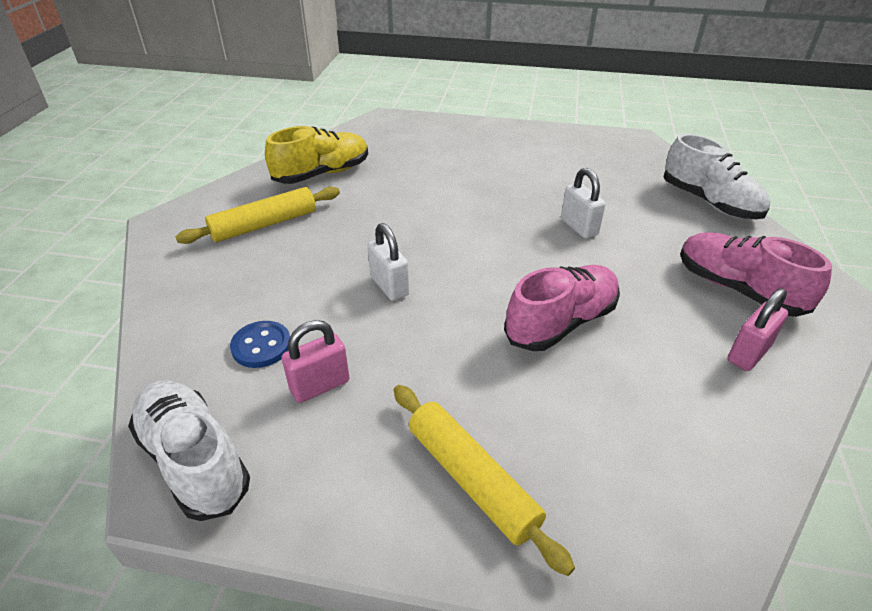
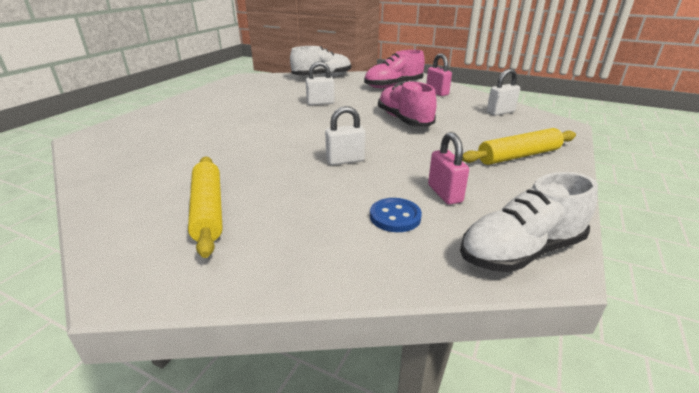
camera: 75 degrees left, 10 degrees down
(322, 174) = (147, 174): yellow shoe -> none
(696, 462) = (500, 112): none -> white padlock

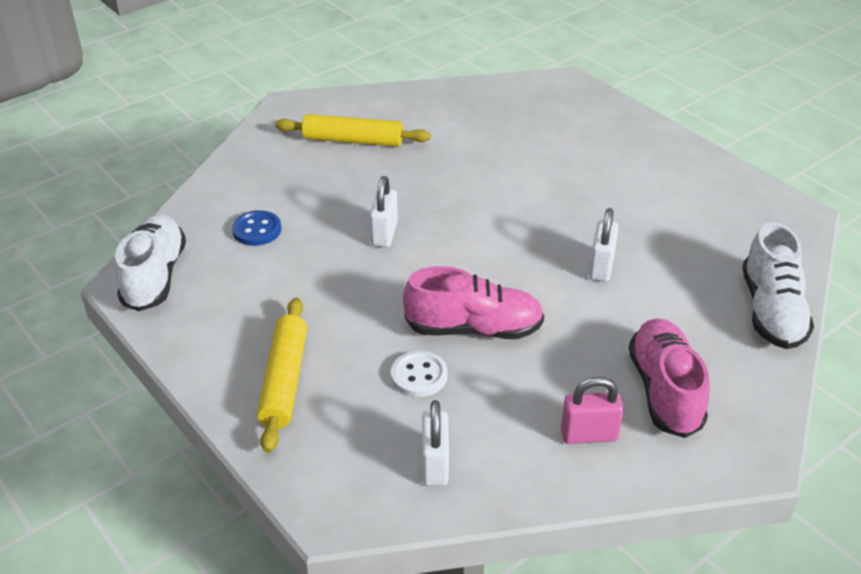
camera: 115 degrees right, 10 degrees up
(445, 194) = (263, 275): pink padlock -> none
(456, 125) = (419, 376): none -> white button

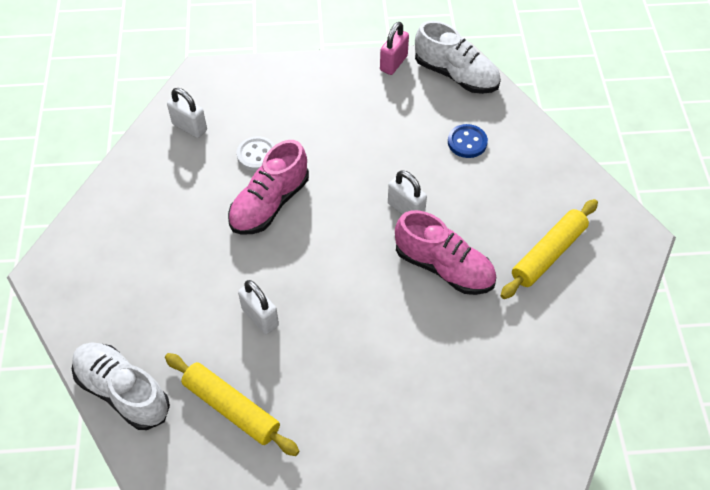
camera: 125 degrees right, 15 degrees up
(284, 380) = (309, 95): yellow rolling pin -> yellow rolling pin (231, 408)
(589, 435) = (139, 205): pink padlock -> pink padlock (393, 63)
(664, 390) = (129, 267): pink shoe -> pink shoe (444, 267)

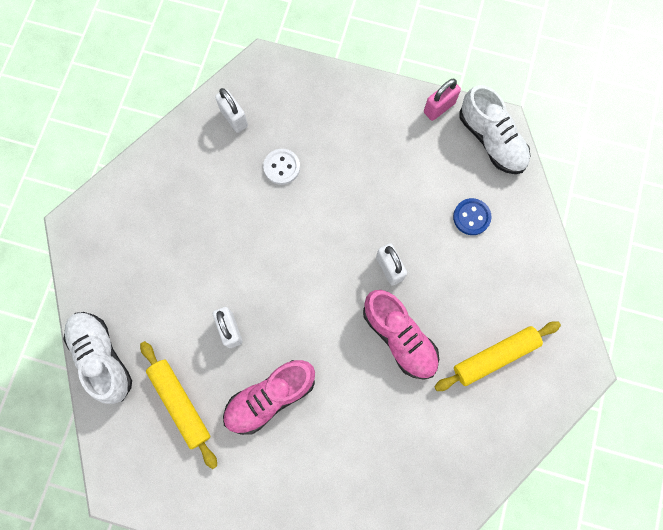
camera: 20 degrees right, 20 degrees up
(269, 204) = (275, 221): pink shoe -> pink shoe (270, 397)

